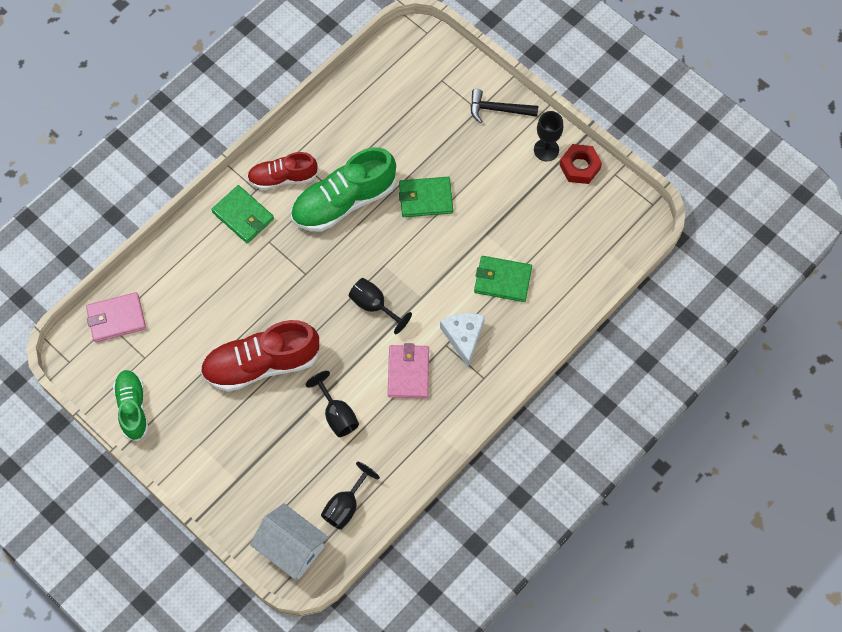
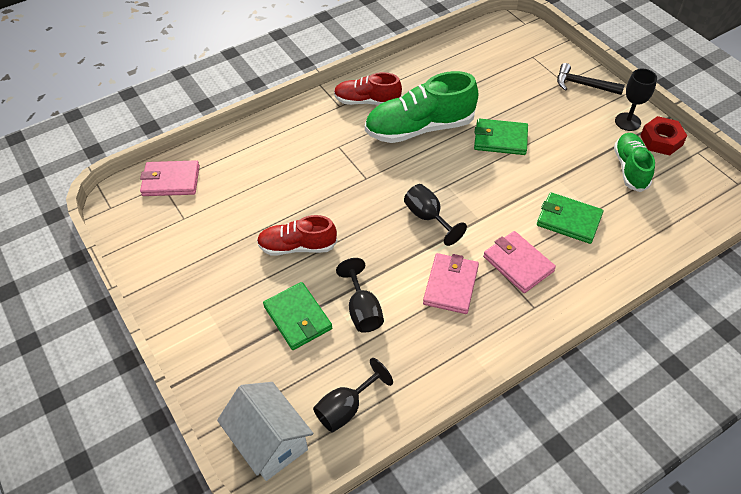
camera: 15 degrees right, 15 degrees down
(132, 408) = (153, 260): green shoe -> green shoe (630, 168)
(243, 216) = (320, 123): green wallet -> green wallet (297, 318)
(261, 364) = (297, 246): red shoe -> red shoe, size x0.61
(463, 337) = (518, 263): white cheese -> pink wallet

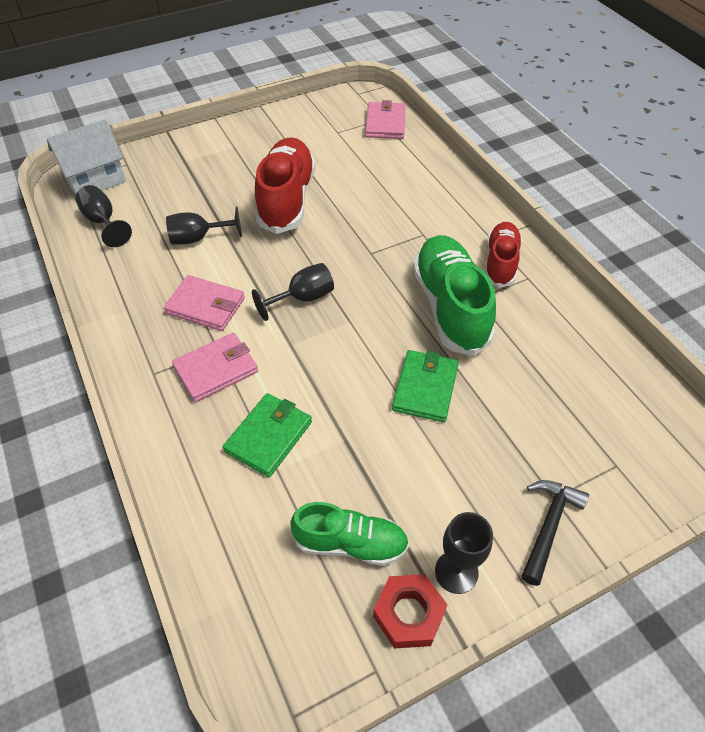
camera: 95 degrees right, 0 degrees up
(297, 246) = (286, 199): red shoe -> red shoe, size x1.63
(297, 318) = (205, 197): green wallet -> none

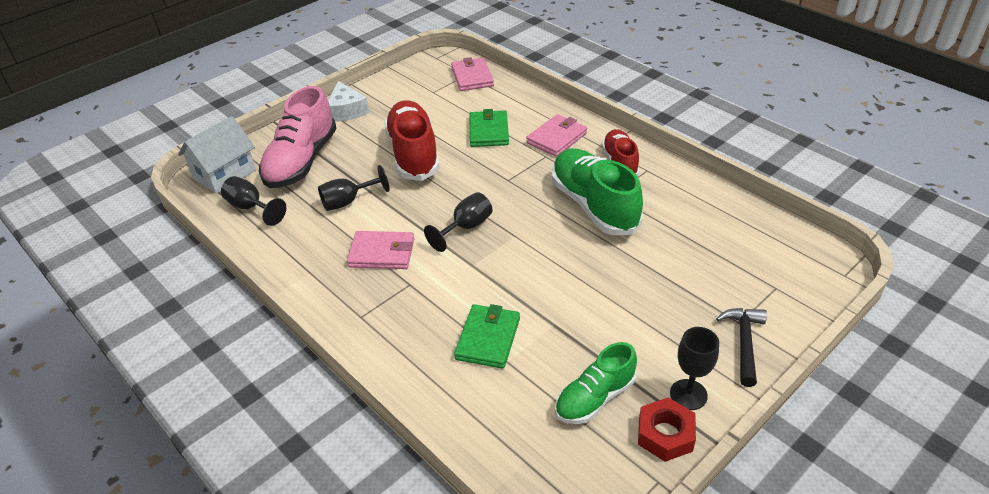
camera: 15 degrees left, 10 degrees down
(173, 182) = (301, 161): none -> pink shoe
(216, 369) = (416, 300): pink wallet -> pink wallet (557, 138)
(241, 135) = (346, 111): none -> white cheese
(350, 543) = (595, 398): green shoe -> green shoe turned 150 degrees clockwise
(425, 388) = (602, 270): green wallet -> green wallet (489, 131)

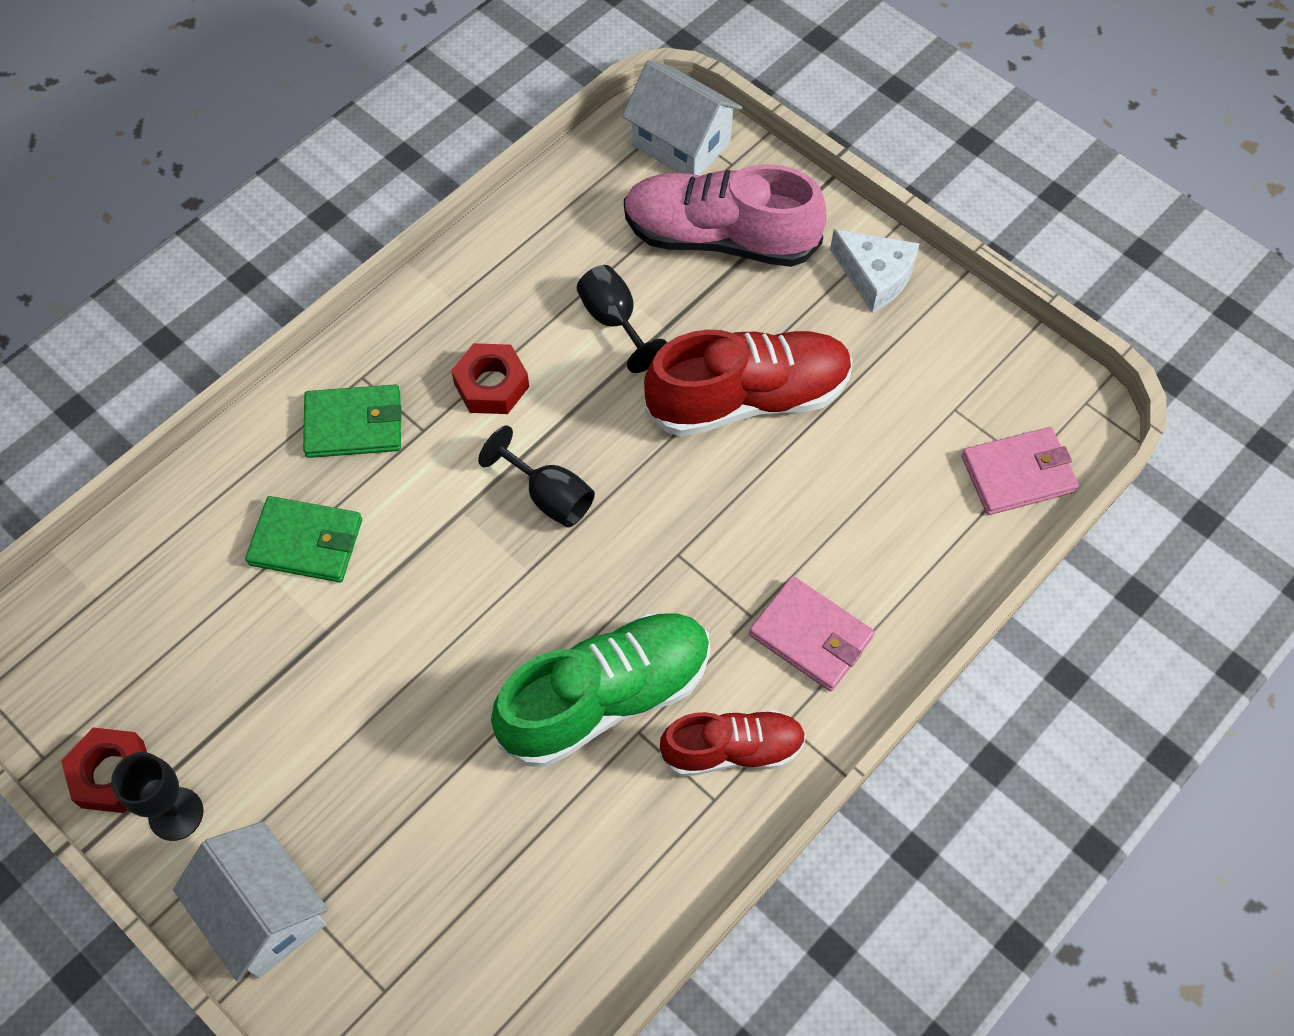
camera: 85 degrees right, 20 degrees up
(251, 207) = (599, 196): black goblet -> none
(346, 111) = (875, 277): white cheese -> white cheese turned 120 degrees counterclockwise
(382, 253) = (491, 385): pink wallet -> red nut
(489, 131) = (825, 515): green wallet -> green wallet (354, 425)
(595, 398) = (185, 684): green shoe -> none
(744, 343) = (264, 912): black hammer -> white house

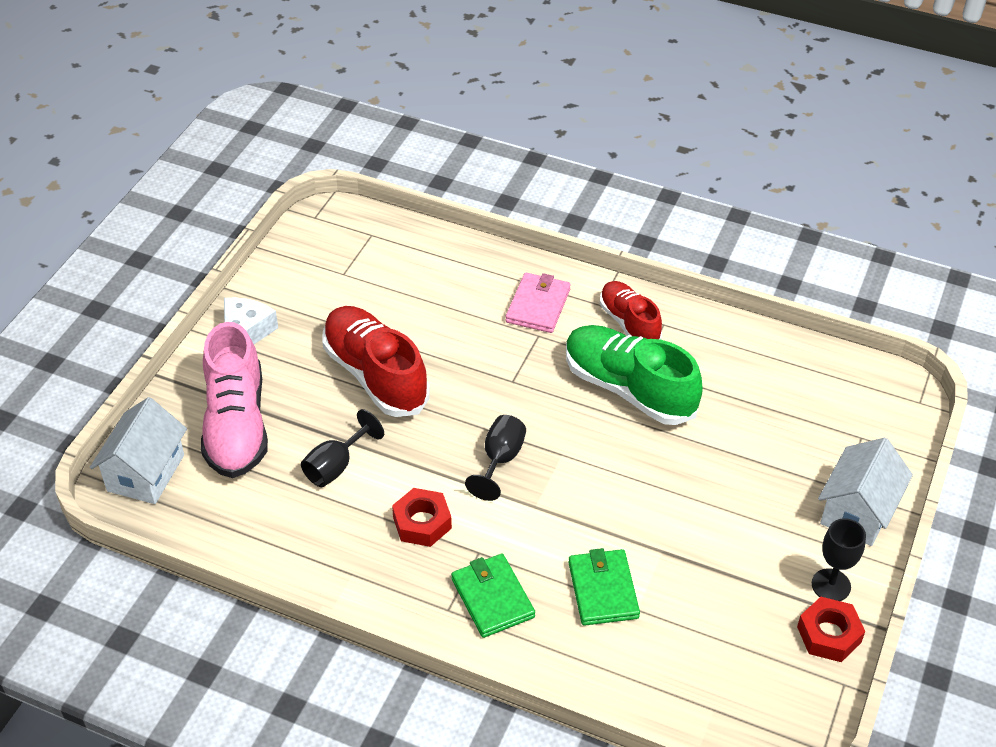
camera: 110 degrees left, 15 degrees down
(1018, 474) = (381, 237): pink wallet -> none

